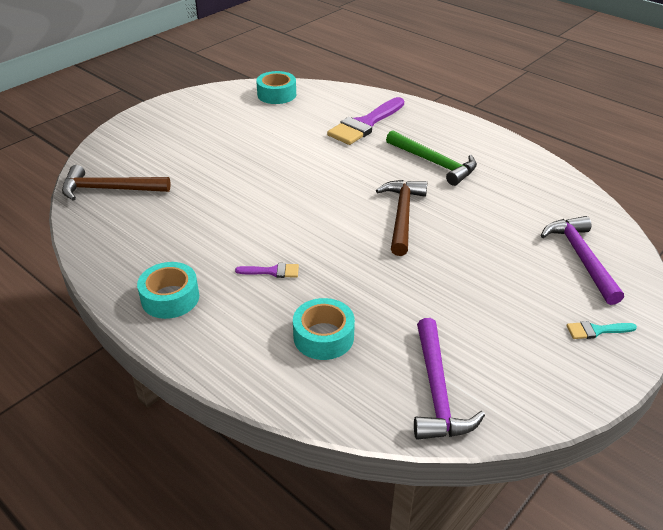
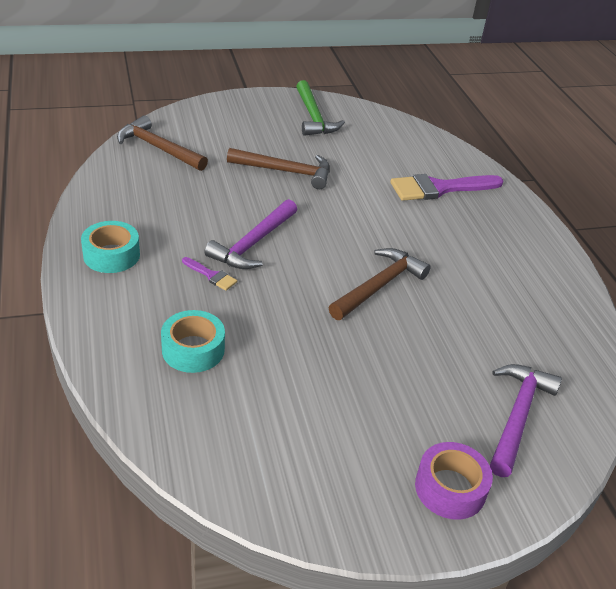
camera: 30 degrees right, 0 degrees up
(239, 161) = (286, 172): none -> brown hammer
(276, 94) = (385, 127): turquoise tape -> none
(434, 163) = (467, 254): green hammer -> green hammer (313, 117)
(436, 391) = (235, 448): purple hammer -> purple hammer (253, 243)
(596, 330) = (450, 488): turquoise brush -> purple tape

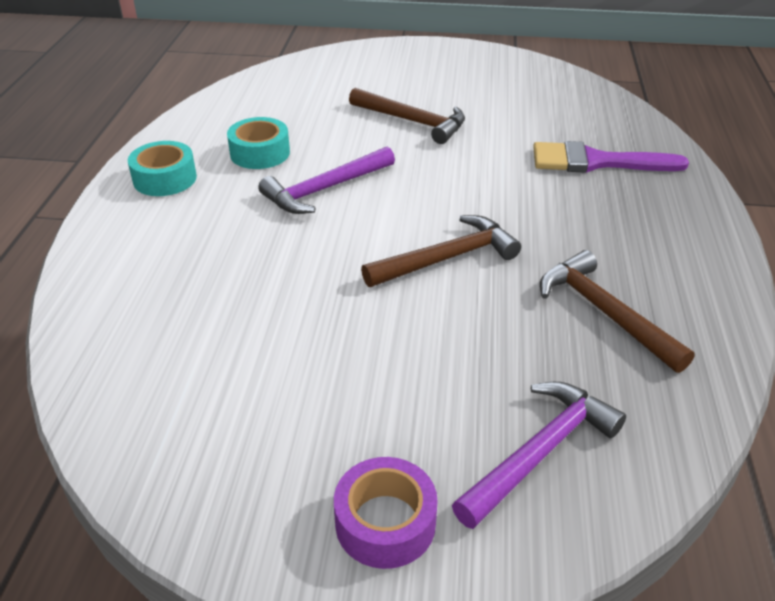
camera: 25 degrees right, 0 degrees up
(158, 148) = (286, 83): brown hammer -> brown hammer (604, 312)
(193, 349) = (181, 288): turquoise tape -> turquoise tape (260, 153)
(211, 275) = (255, 215): purple brush -> none
(313, 117) = (482, 70): green hammer -> none

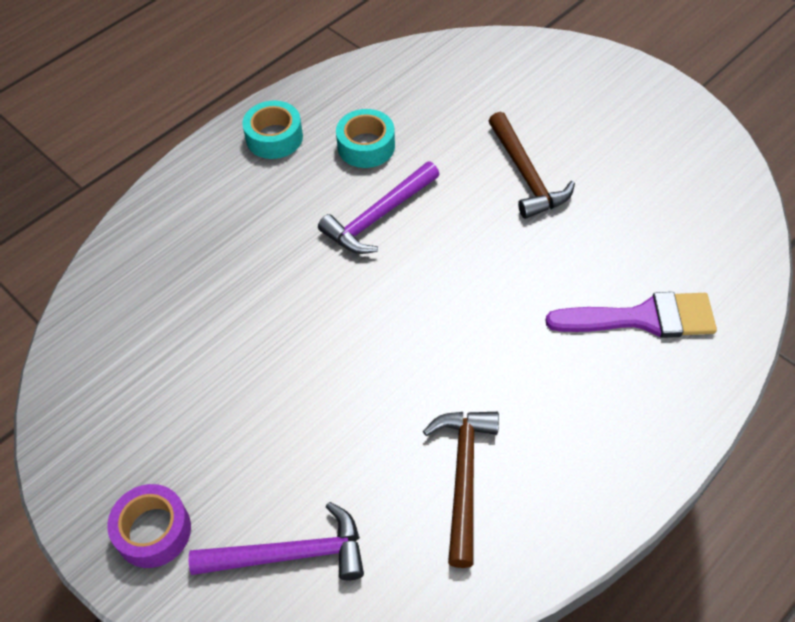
camera: 40 degrees right, 15 degrees up
(324, 189) = (378, 217): purple hammer -> purple hammer turned 45 degrees counterclockwise
(447, 258) = (400, 346): brown hammer -> none
(596, 162) = (642, 318): purple brush -> purple brush turned 135 degrees clockwise

